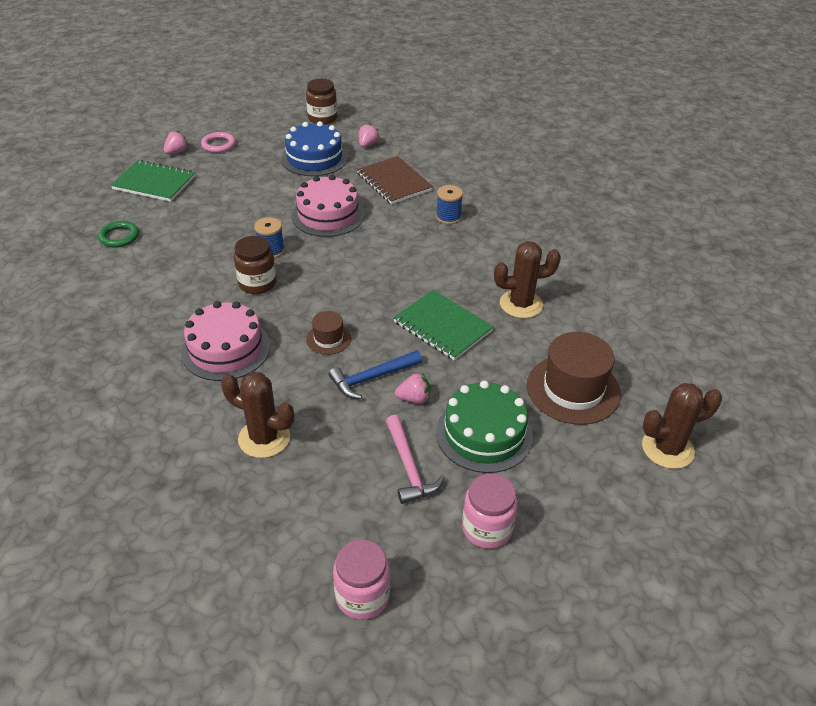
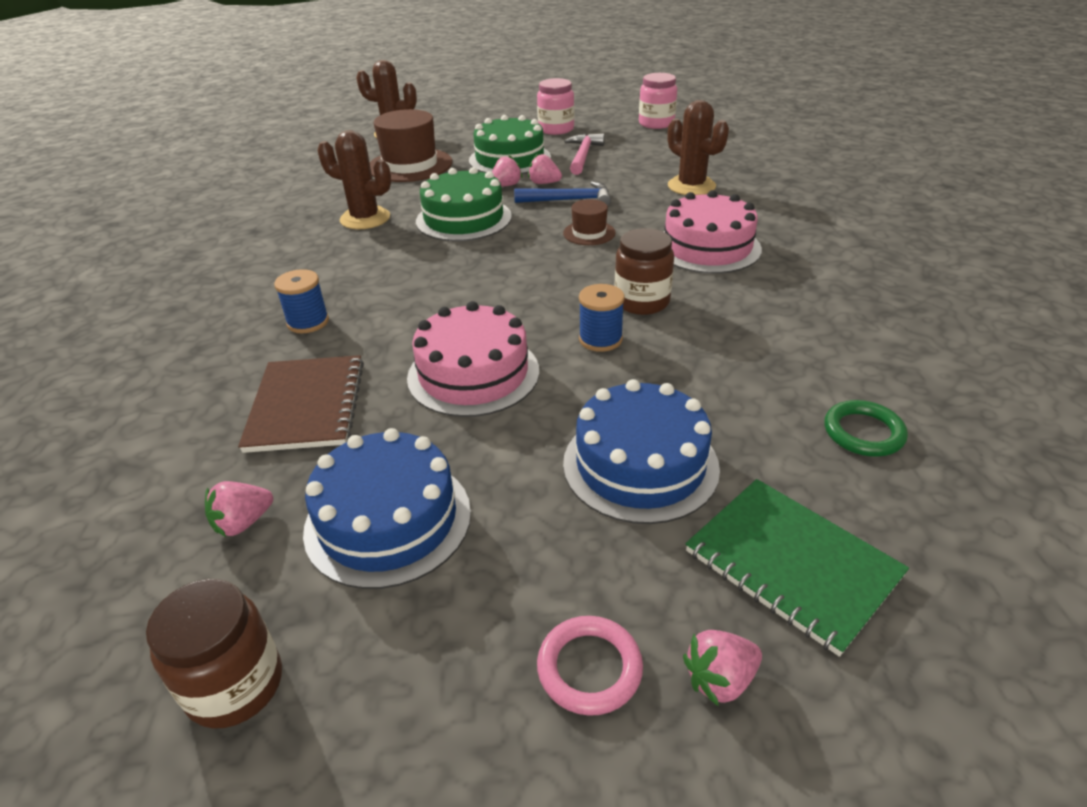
camera: 150 degrees left, 5 degrees down
(223, 198) = (640, 465): none -> blue cake
(443, 326) = (463, 219): green notebook -> green cake
(447, 383) = (506, 185): none -> pink strawberry

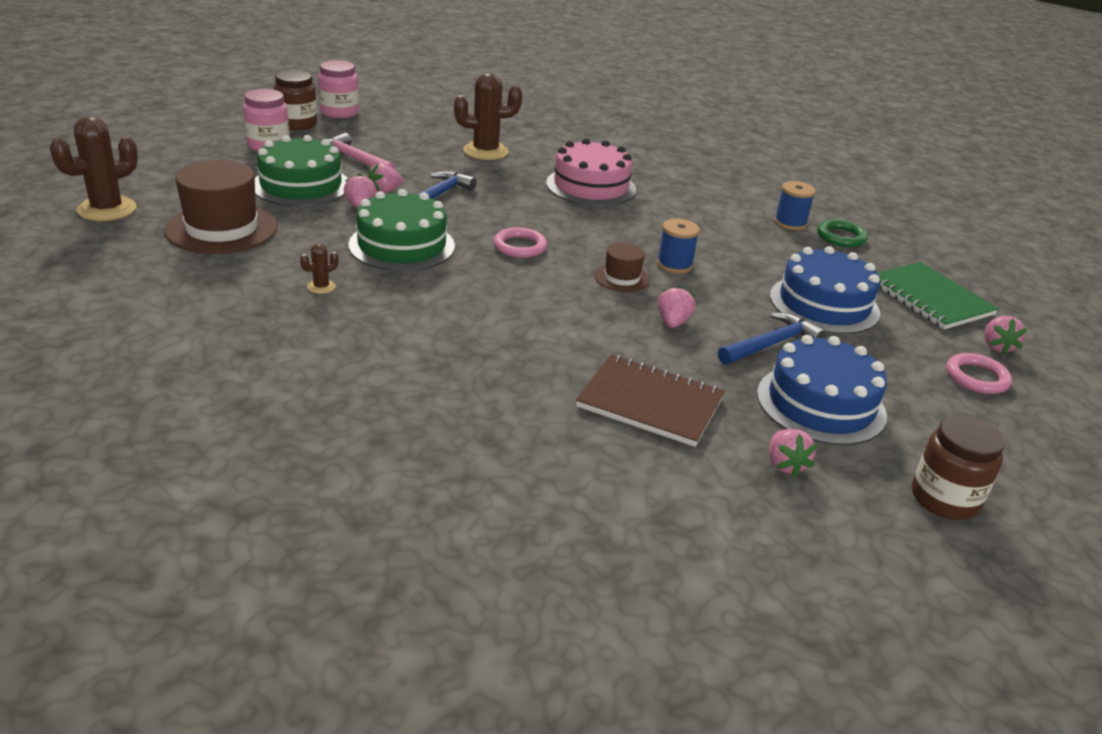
camera: 65 degrees left, 5 degrees down
(308, 322) = (508, 370): blue spool -> blue spool (790, 223)
(365, 218) = (321, 287): brown cactus -> brown cactus, size x0.46
(473, 374) = (673, 322): pink cake -> pink strawberry
(493, 449) = (771, 344): none -> blue hammer
(527, 258) = (520, 246): none -> pink ring
(589, 233) = (510, 211): brown hat -> brown hat (622, 278)
(642, 302) = (640, 234): brown jar -> brown jar (297, 124)
(792, 564) = (930, 298): green notebook -> green notebook turned 75 degrees clockwise

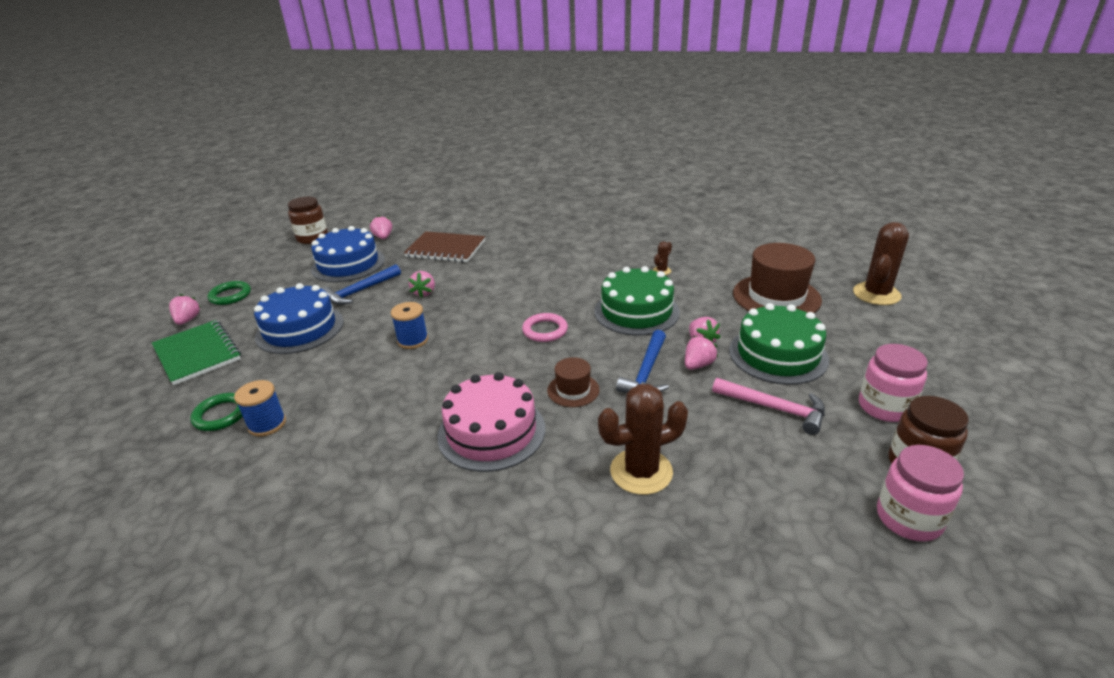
camera: 175 degrees right, 0 degrees up
(622, 278) = (458, 319): brown hat -> brown hat (573, 390)
(976, 377) = (230, 295): pink ring -> green ring

